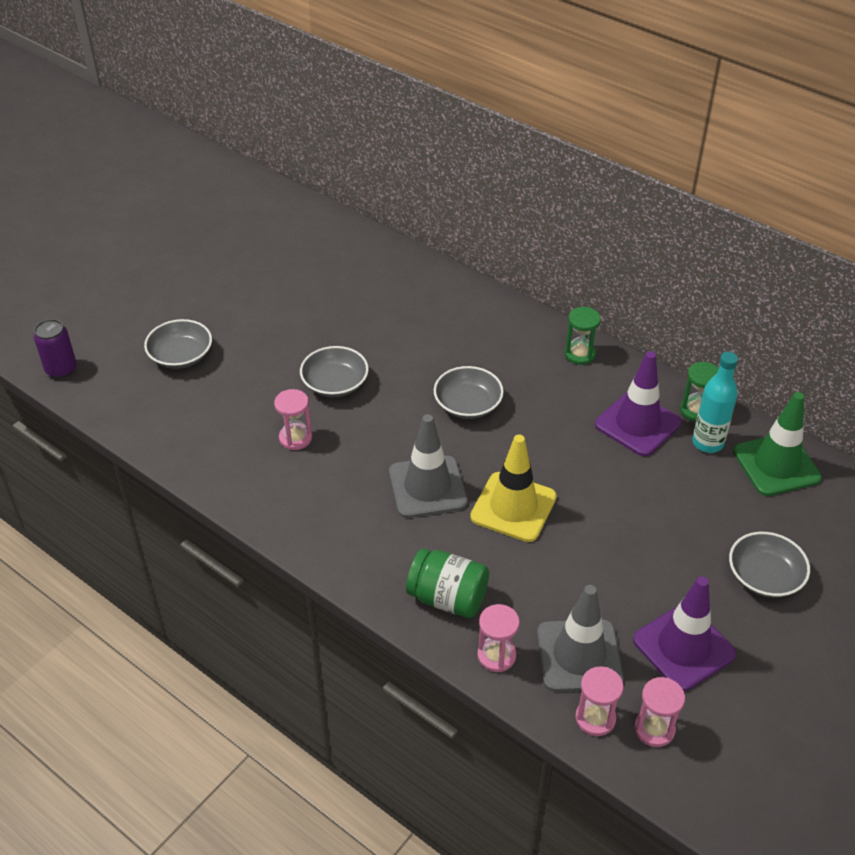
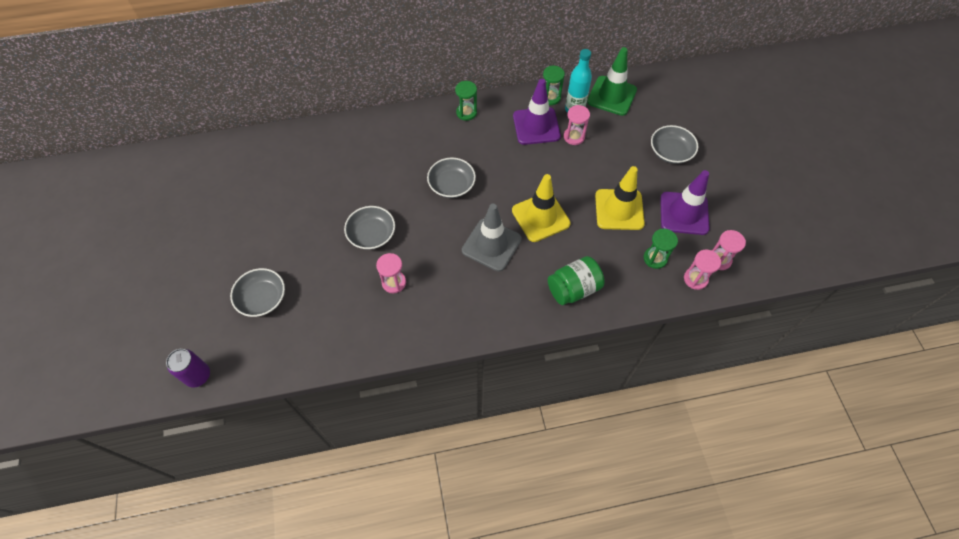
camera: 50 degrees left, 15 degrees up
(496, 655) = (627, 293): pink hourglass -> pink hourglass (574, 137)
(579, 655) = (655, 258): grey traffic cone -> green hourglass
(610, 575) = (619, 209): none -> yellow traffic cone

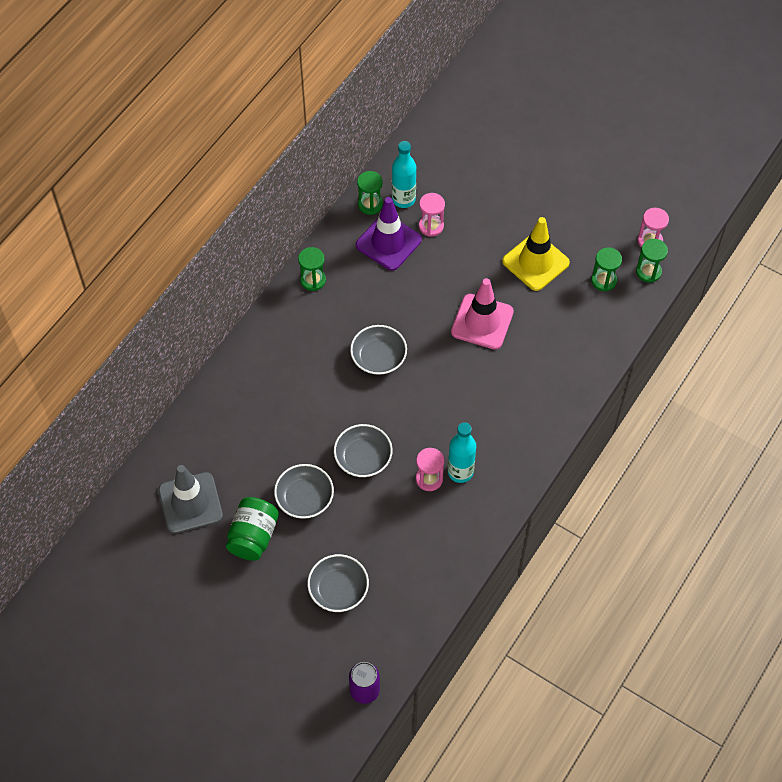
camera: 45 degrees left, 0 degrees up
(417, 296) = (460, 472): none -> turquoise bottle
(491, 245) = (470, 379): grey traffic cone -> grey traffic cone (190, 503)
(540, 217) = (482, 322): yellow traffic cone -> pink traffic cone
(573, 289) = (570, 359): green jar -> green jar (253, 536)
(611, 96) = (421, 160): green traffic cone -> none
(670, 152) = (523, 175): grey bowl -> grey bowl (304, 498)
(684, 213) = (587, 223): purple traffic cone -> none
(695, 279) = (648, 272): pink hourglass -> green hourglass

